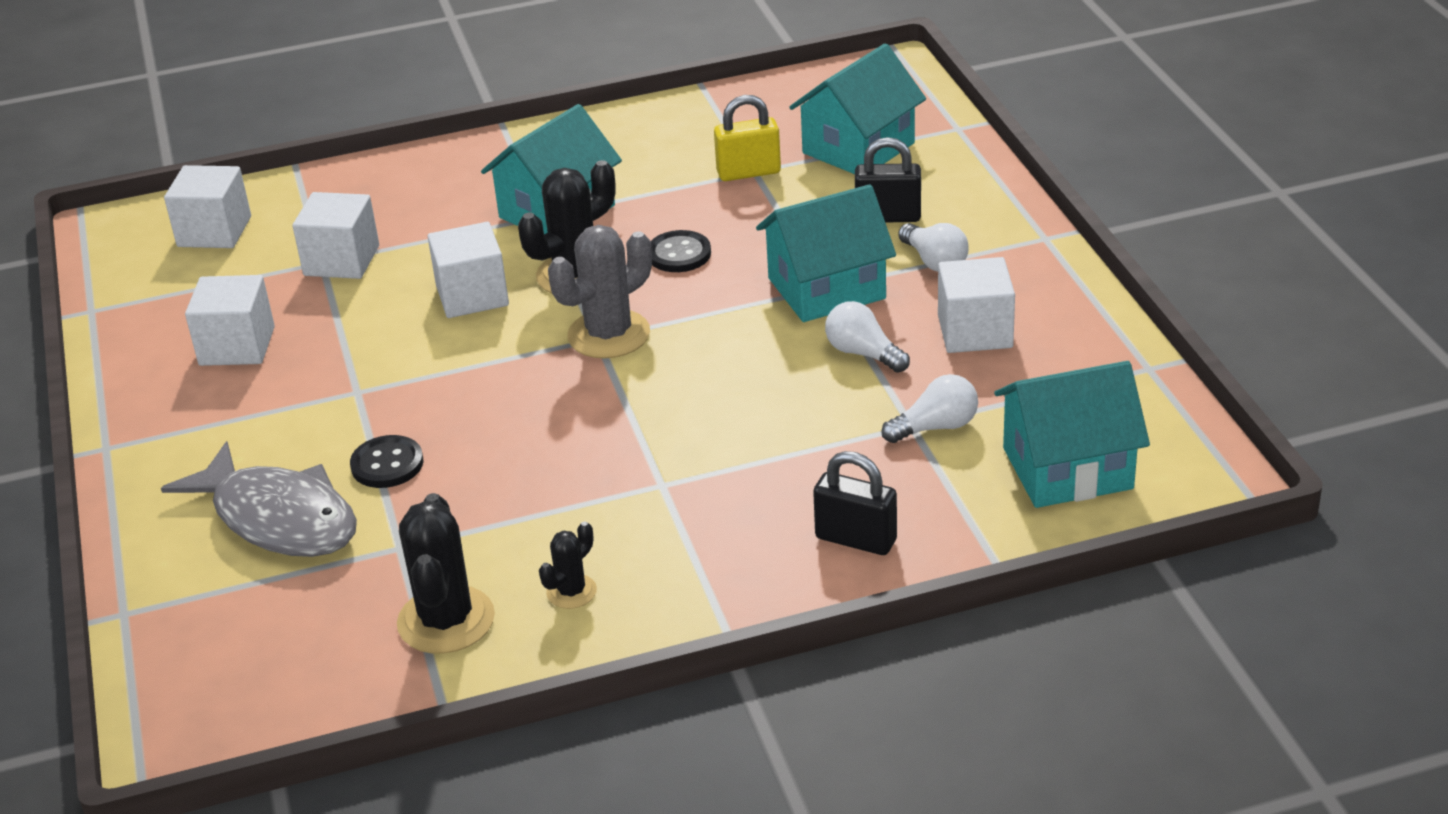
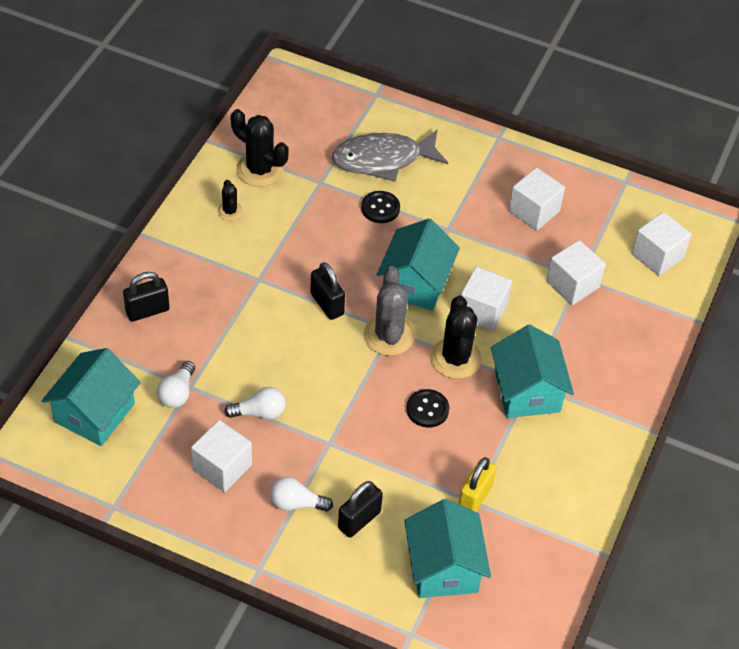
camera: 125 degrees right, 15 degrees up
(624, 406) = (327, 304): none -> black padlock
(826, 288) = (327, 442): turquoise house -> turquoise house (415, 283)

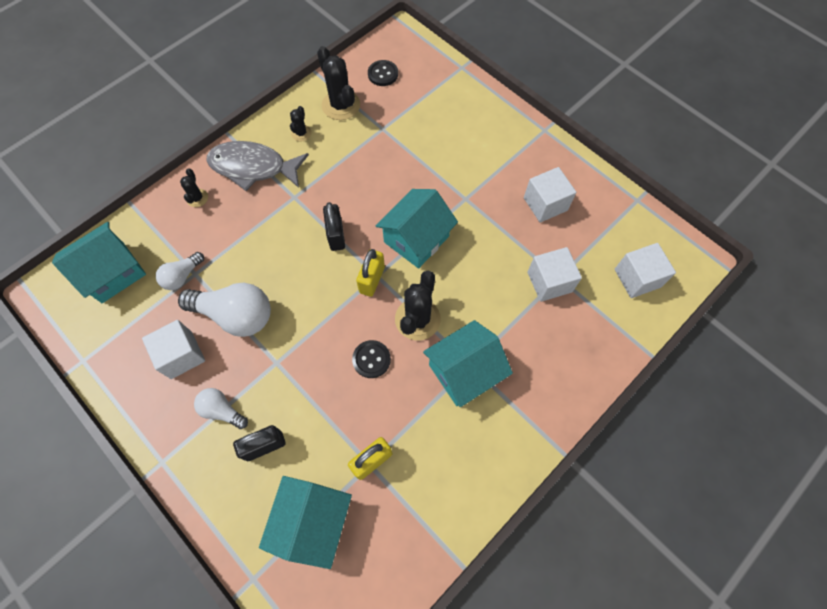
camera: 25 degrees right, 15 degrees up
(147, 311) = (197, 198): black padlock -> black cactus
(259, 412) = (235, 315): white light bulb -> white light bulb, size x1.86
(380, 208) = (419, 164): black button -> black button (383, 74)
(383, 160) = (441, 123): grey fish -> grey fish (253, 167)
(388, 336) = (372, 280): grey cactus -> yellow padlock
(482, 310) = (460, 282): white cube -> none
(527, 391) = (464, 371): turquoise house -> turquoise house turned 45 degrees clockwise

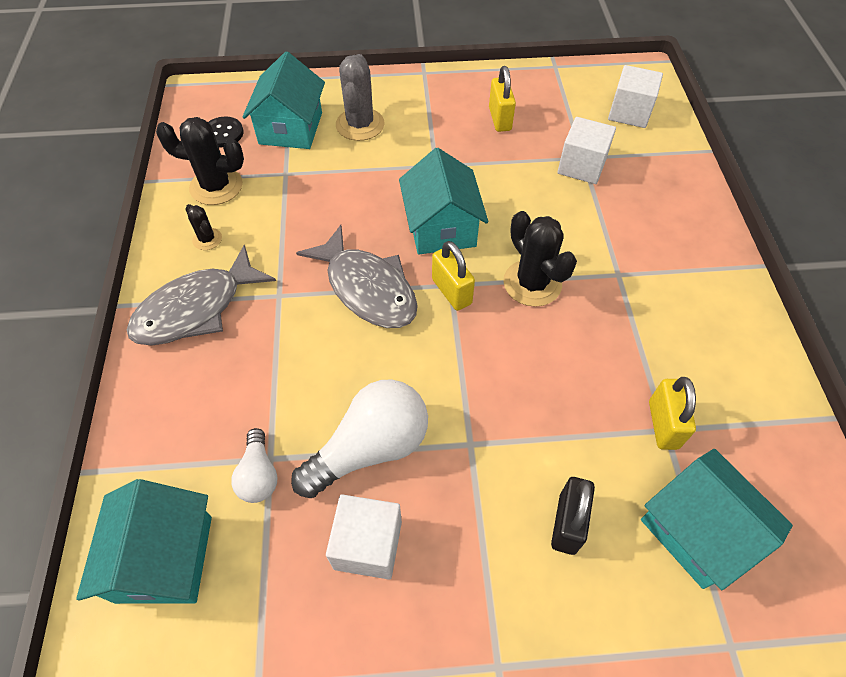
camera: 50 degrees left, 10 degrees down
(197, 198) = (169, 390): black cactus -> none
(222, 410) = (484, 543): white light bulb -> none
(336, 235) = (367, 288): black padlock -> grey fish
(371, 359) = (544, 350): black button -> none
(459, 133) = (360, 125): none -> grey cactus
(464, 371) = (622, 283): turquoise house -> turquoise house (291, 128)
(545, 204) = (500, 119): white cube -> yellow padlock

